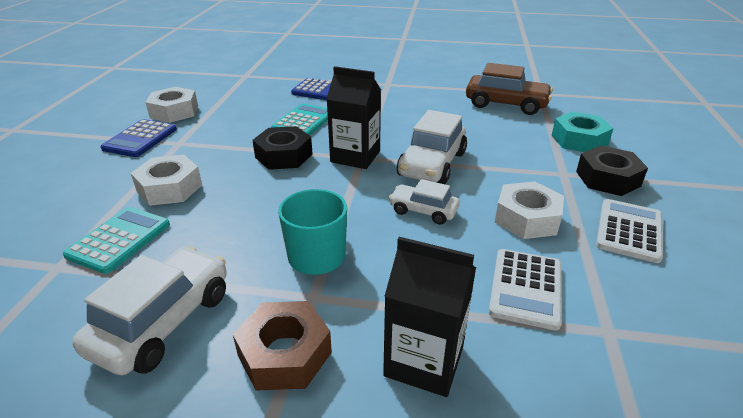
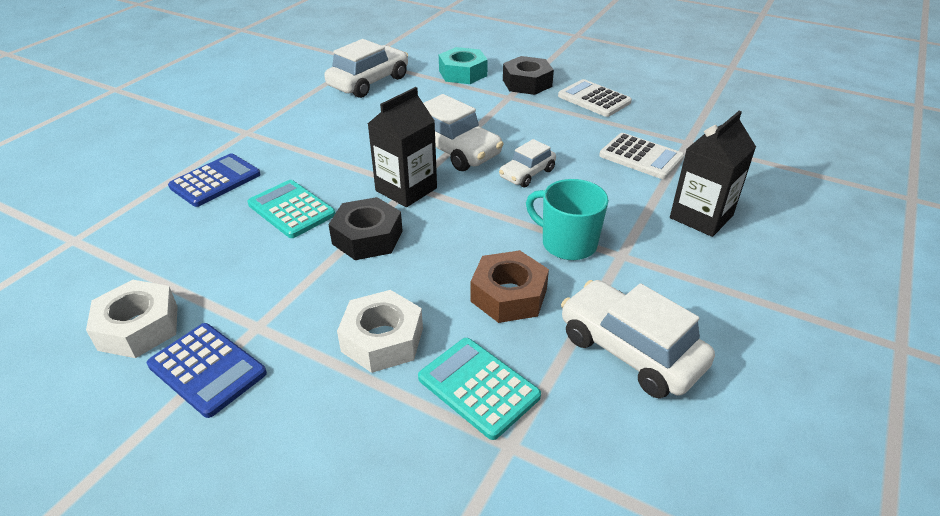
camera: 70 degrees left, 5 degrees up
(285, 354) = (683, 280): brown nut -> brown nut (509, 295)
(506, 104) = (369, 82): brown car -> white car
(526, 218) = (561, 131): white nut -> none

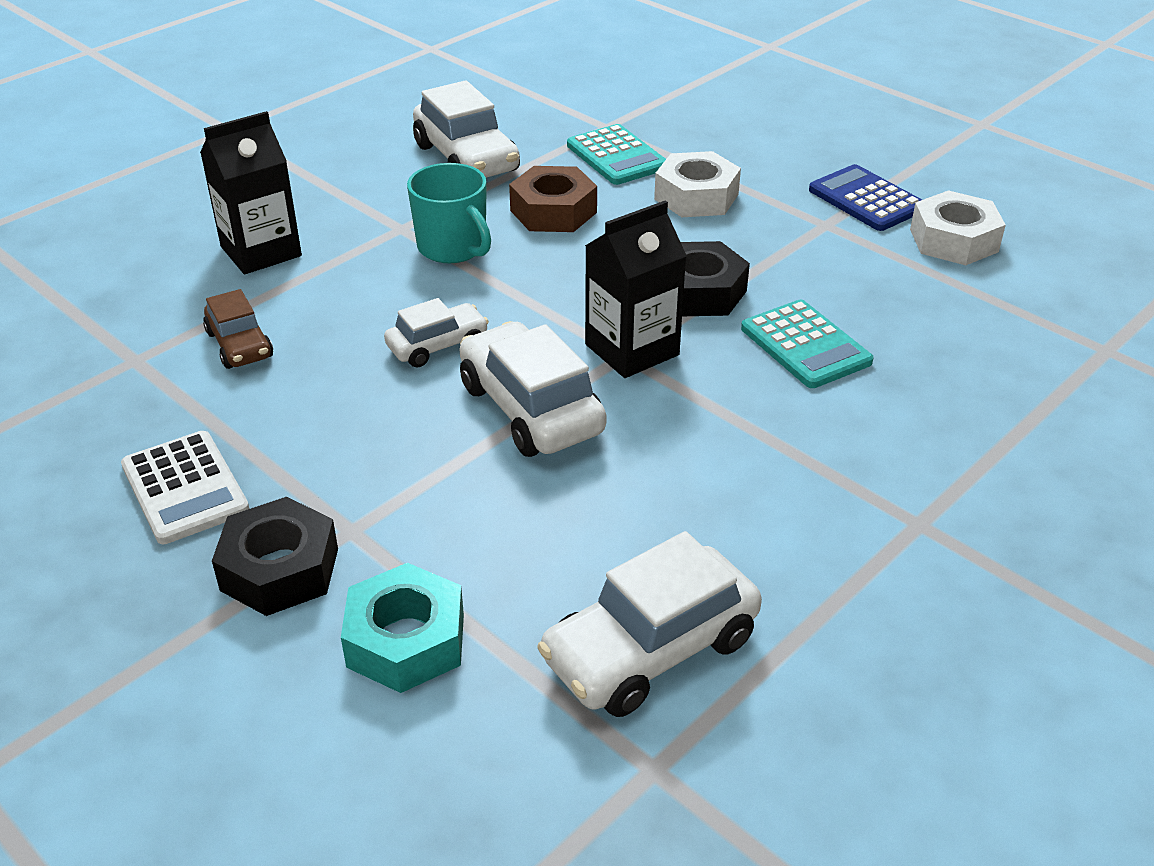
camera: 165 degrees left, 0 degrees up
(215, 181) = (939, 414): blue calculator -> none
(641, 157) = (240, 345): white calculator -> brown car

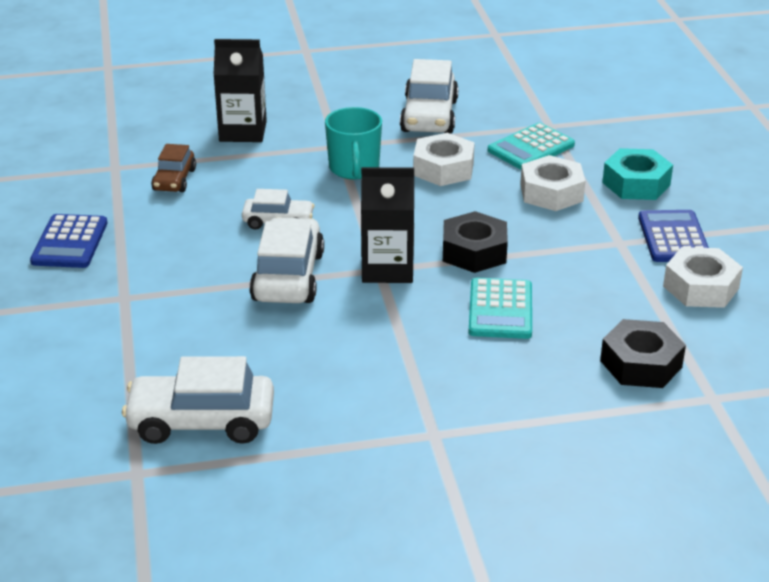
camera: 35 degrees right, 5 degrees down
(185, 488) = (70, 242): white calculator -> blue calculator
(280, 569) = (70, 300): black nut -> black nut (641, 364)
(406, 640) = (91, 360): turquoise nut -> turquoise nut (636, 183)
(553, 211) = (443, 169): brown nut -> white nut
(617, 156) = (531, 148): turquoise calculator -> turquoise calculator turned 45 degrees clockwise

